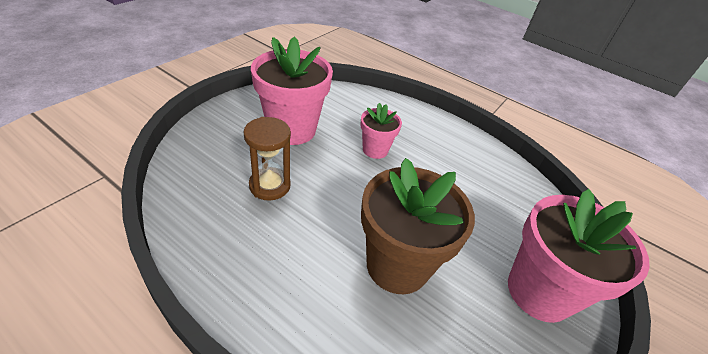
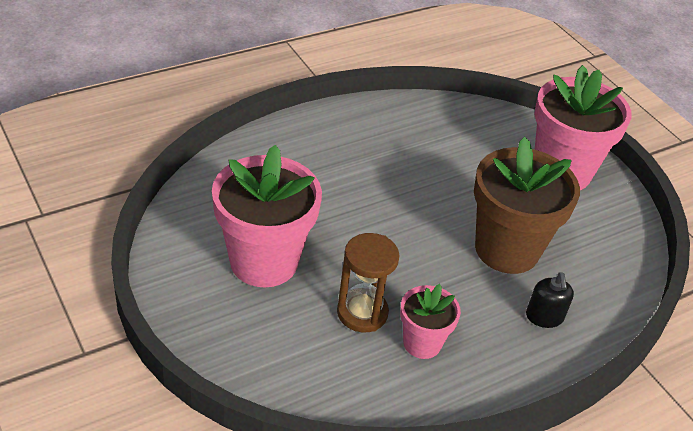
camera: 65 degrees left, 0 degrees up
(329, 315) = (544, 317): none -> black soap dispenser
(375, 150) = (338, 199): pink flower pot -> pink flower pot (422, 343)

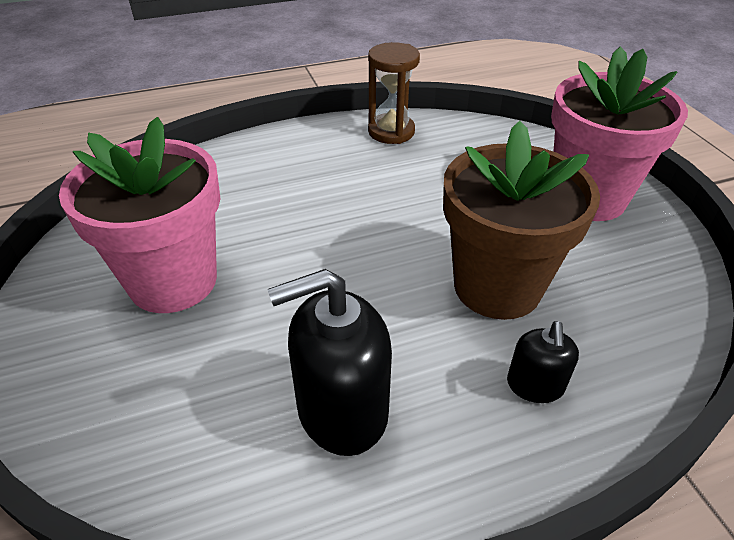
camera: 15 degrees right, 0 degrees up
(362, 313) = (272, 357): brown hourglass -> brown hourglass (391, 132)
(422, 343) = (341, 410): pink flower pot -> black soap dispenser

